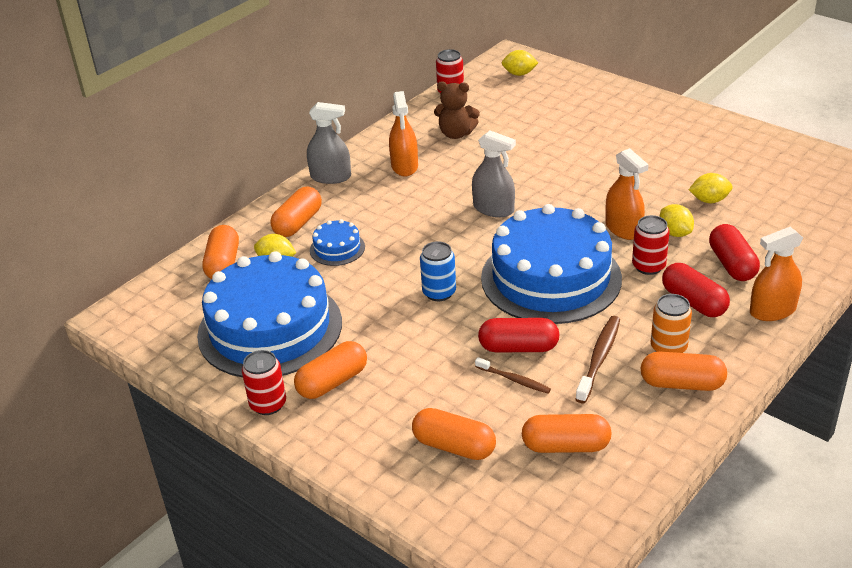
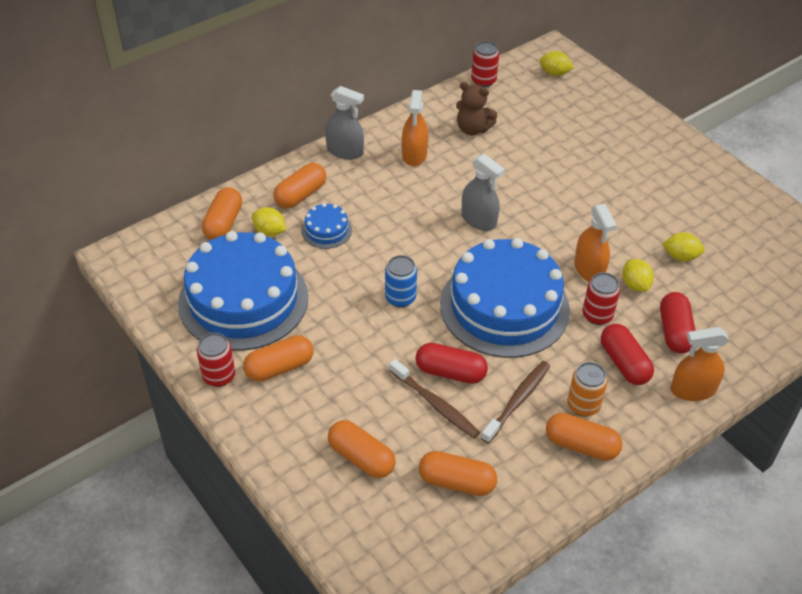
camera: 10 degrees right, 10 degrees up
(514, 380) = (435, 404): brown toothbrush -> brown toothbrush, size x1.57

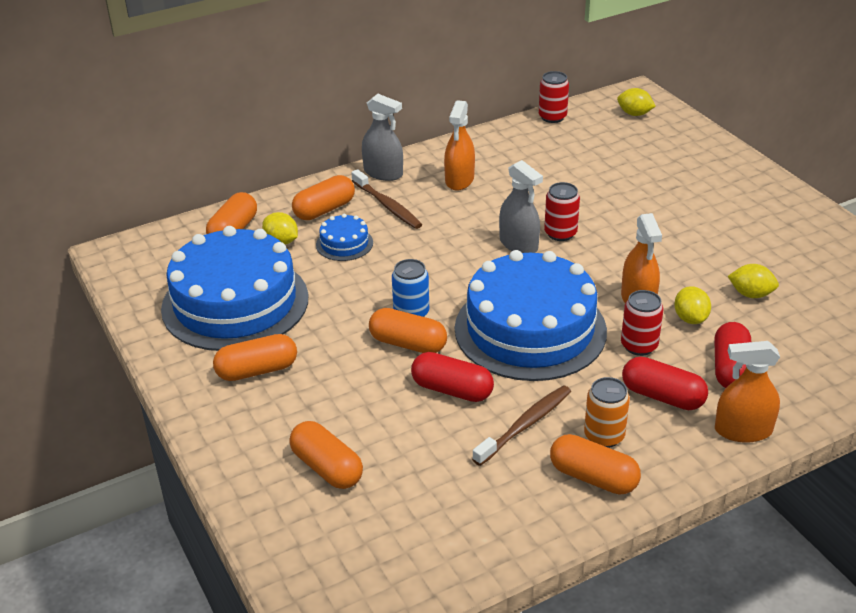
camera: 10 degrees right, 10 degrees down
(219, 376) = (187, 374): red can -> red can (560, 233)
(435, 404) = (427, 420): brown toothbrush -> brown toothbrush (387, 205)
(456, 482) = (433, 503): orange capsule -> orange capsule (408, 344)
(473, 129) = (530, 160): brown teddy bear -> none
(624, 363) = (662, 396): red capsule -> red capsule turned 45 degrees counterclockwise

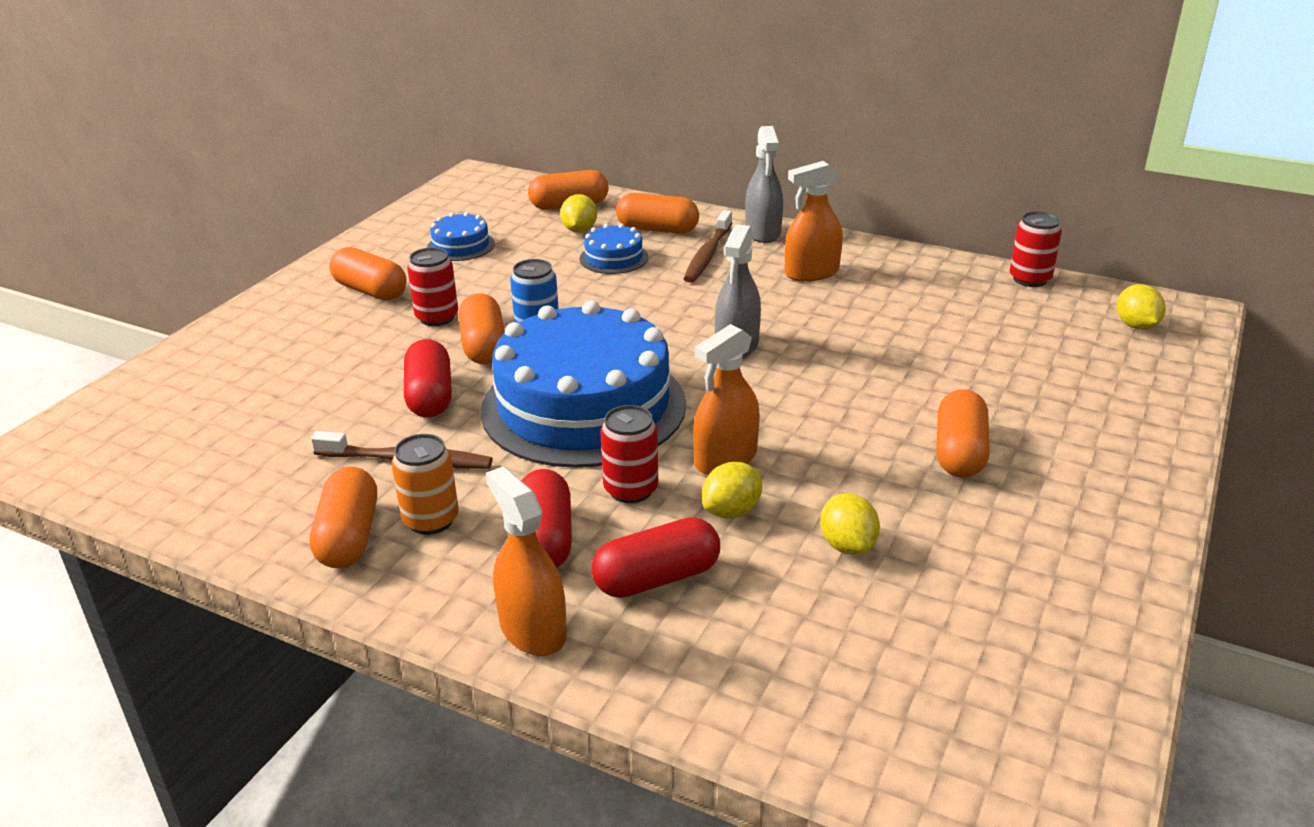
camera: 55 degrees right, 5 degrees down
(235, 303) = (461, 246): blue cake -> blue cake, size x0.42
(327, 468) = (254, 374): orange capsule -> orange capsule (959, 452)
(560, 233) = (794, 363): red can -> red can (437, 317)

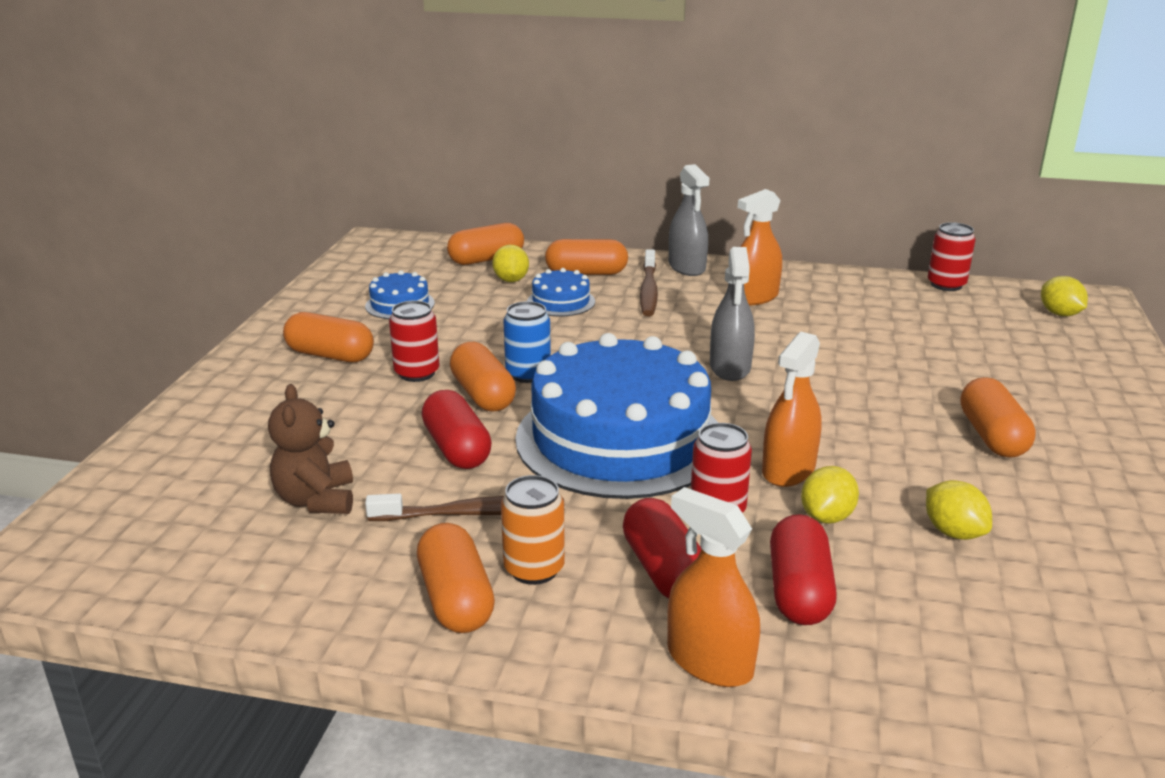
camera: 15 degrees left, 5 degrees down
(283, 429) = (316, 500): none -> brown teddy bear
(657, 578) = (799, 591): red capsule -> red capsule turned 45 degrees counterclockwise

